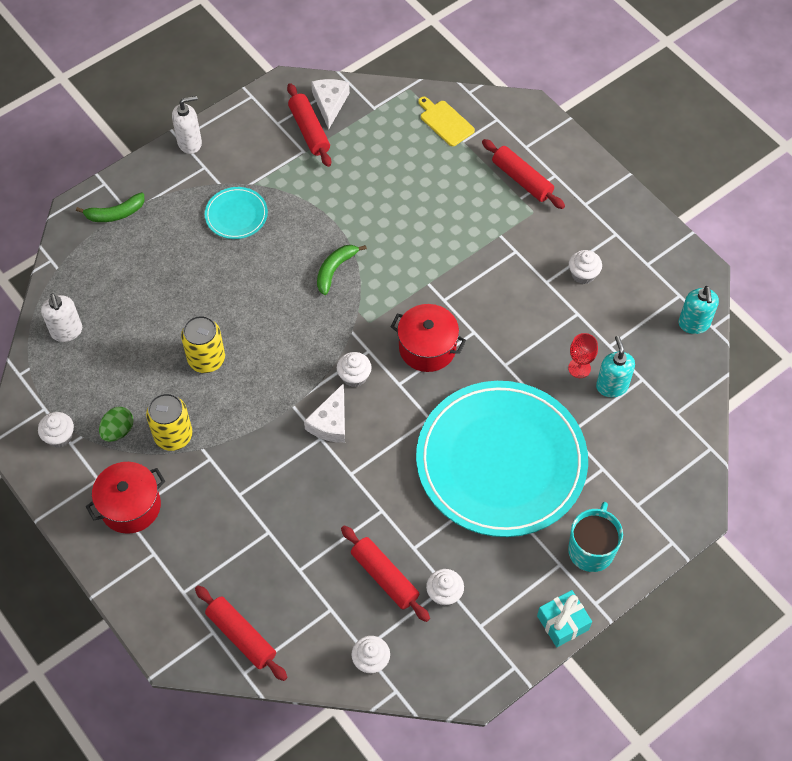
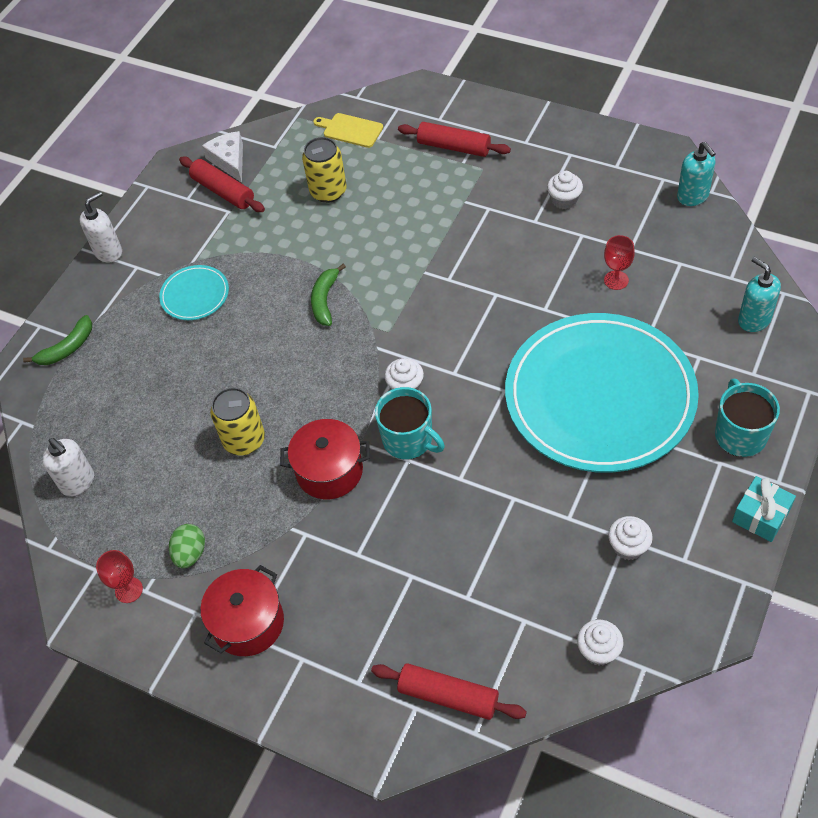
camera: 20 degrees left, 5 degrees down
(59, 436) = (129, 590): white cupcake -> red goblet
(173, 436) = (253, 530): yellow can -> yellow can (328, 191)
(330, 422) = (408, 440): white cheese -> turquoise mug
(384, 577) = (558, 560): red rolling pin -> none
(427, 348) = (460, 328): red pot -> red pot (329, 471)
(612, 386) = (656, 282): turquoise soap dispenser -> turquoise soap dispenser (754, 320)

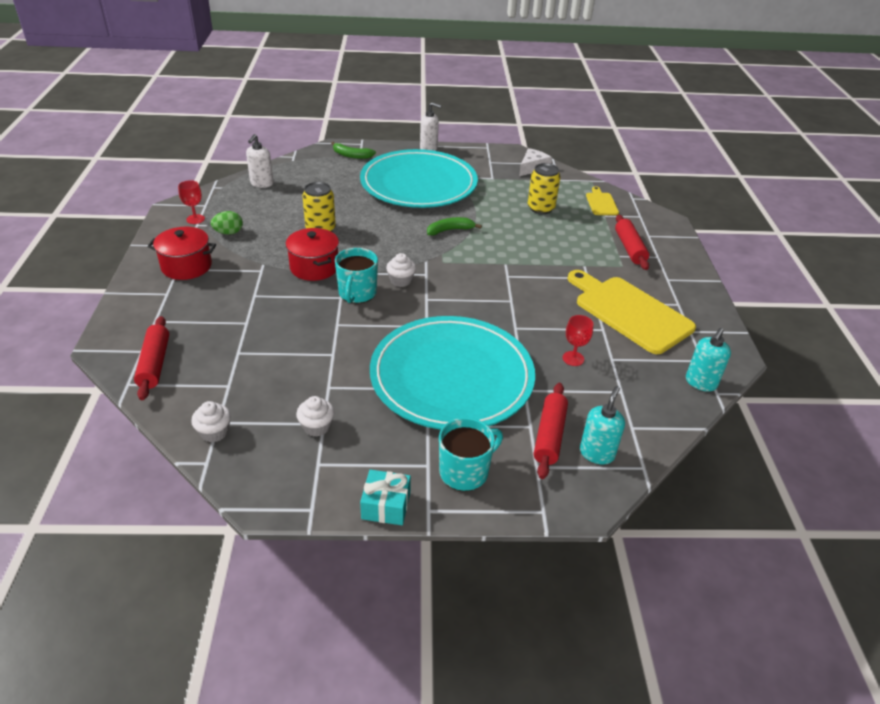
camera: 55 degrees right, 15 degrees down
(195, 295) = (418, 184): turquoise plate -> turquoise plate, size x2.47
(223, 191) = (506, 172): red rolling pin -> red rolling pin (549, 435)
(564, 200) = (629, 312): white cupcake -> yellow cutting board

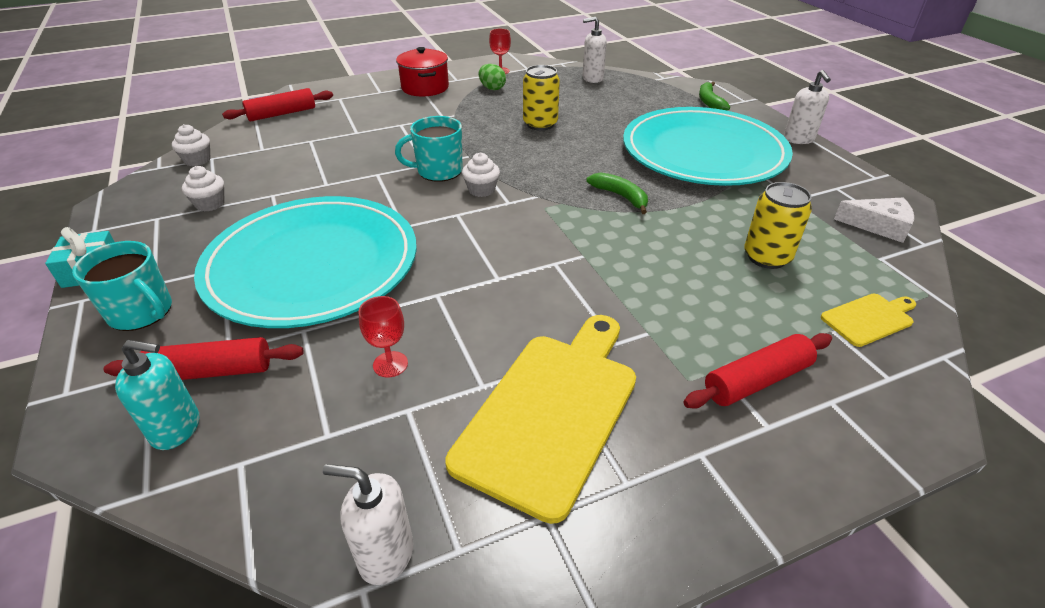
camera: 70 degrees right, 0 degrees up
(314, 267) = (468, 138): red pot -> none
(700, 383) = (385, 554): turquoise soap dispenser -> white soap dispenser

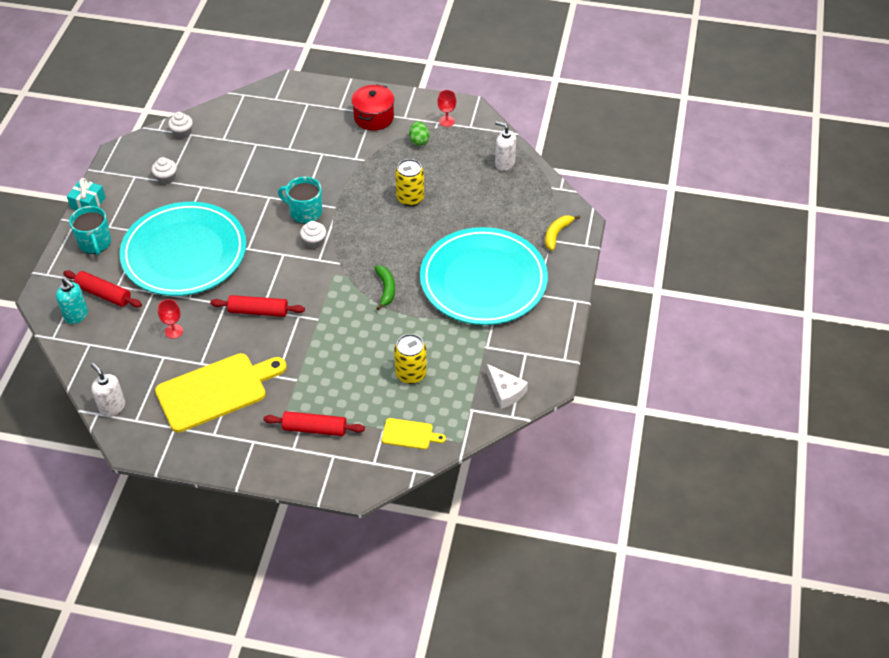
camera: 35 degrees right, 10 degrees up
(282, 114) = (259, 105): red rolling pin -> red rolling pin (258, 311)
(709, 102) = (557, 234): green banana -> yellow banana
(798, 139) = (565, 302): white soap dispenser -> none

